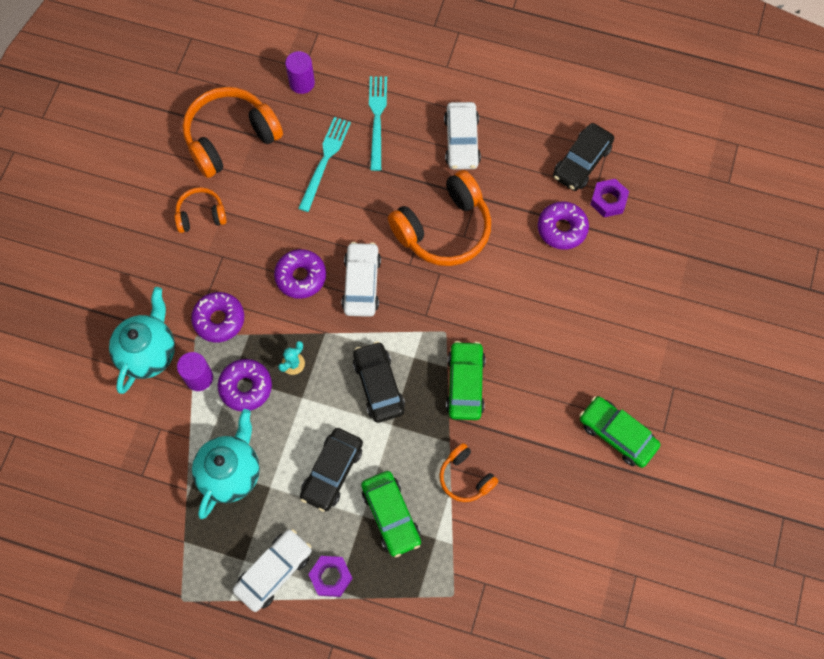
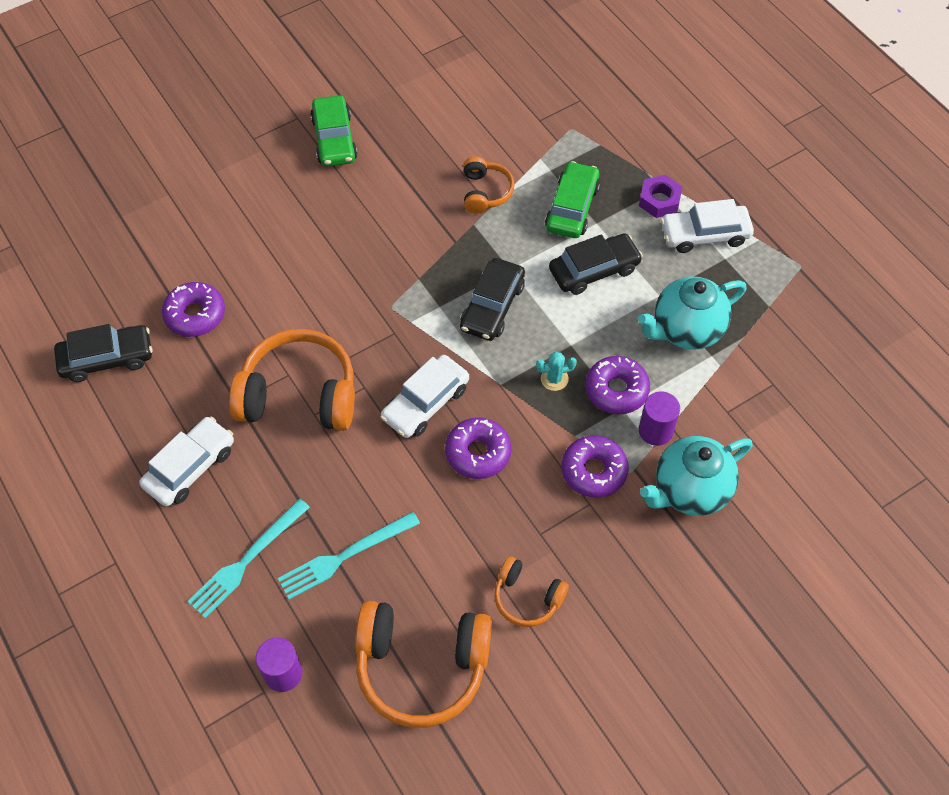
camera: 140 degrees left, 10 degrees down
(465, 384) = (416, 255): green car -> none
(608, 200) = (127, 308): purple nut -> none

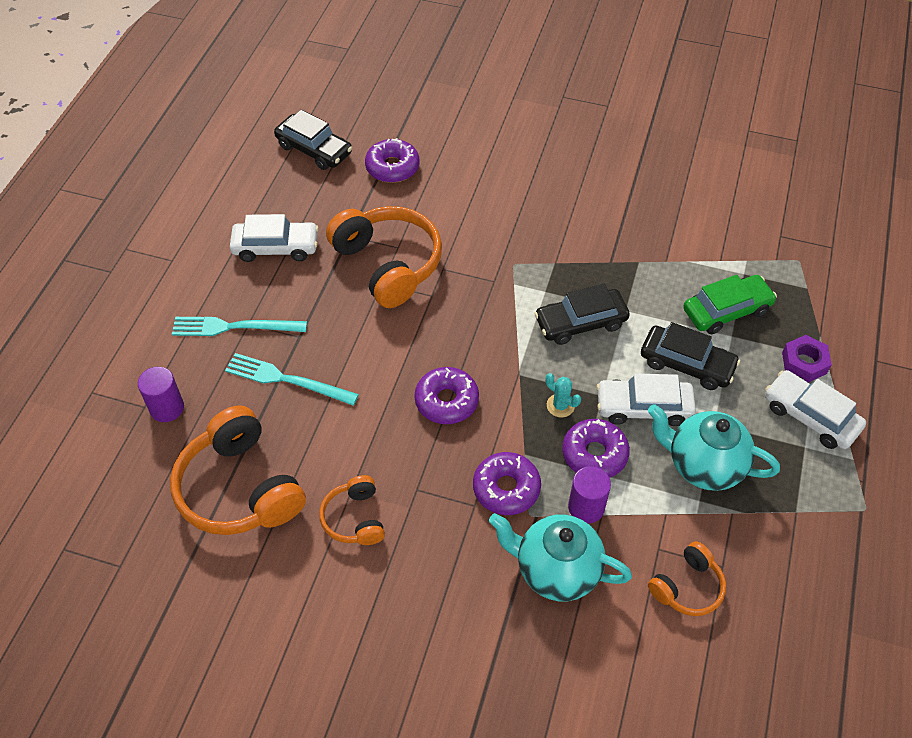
camera: 50 degrees right, 5 degrees down
(334, 139) = (614, 136): green car -> none
(425, 403) = (456, 340): white car -> white car (643, 407)
(485, 192) = (675, 249): orange headphones -> orange headphones (687, 587)

